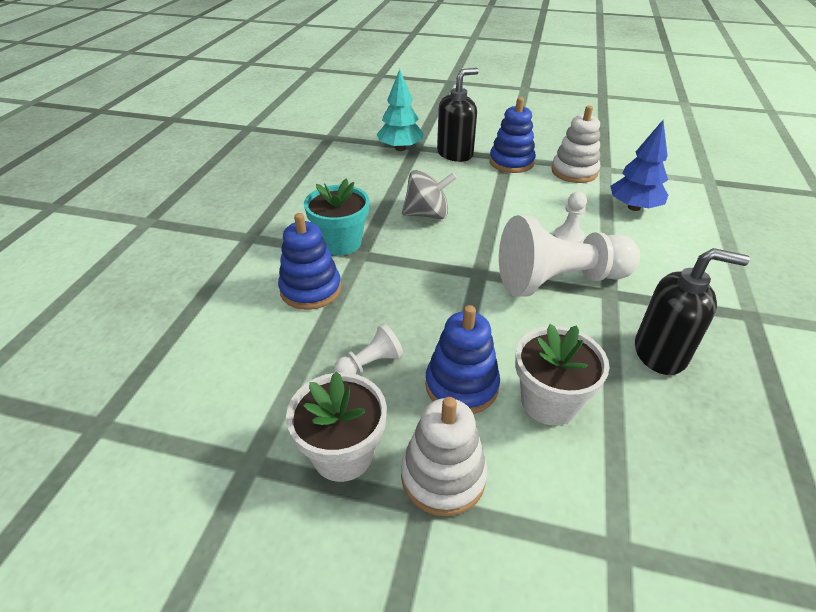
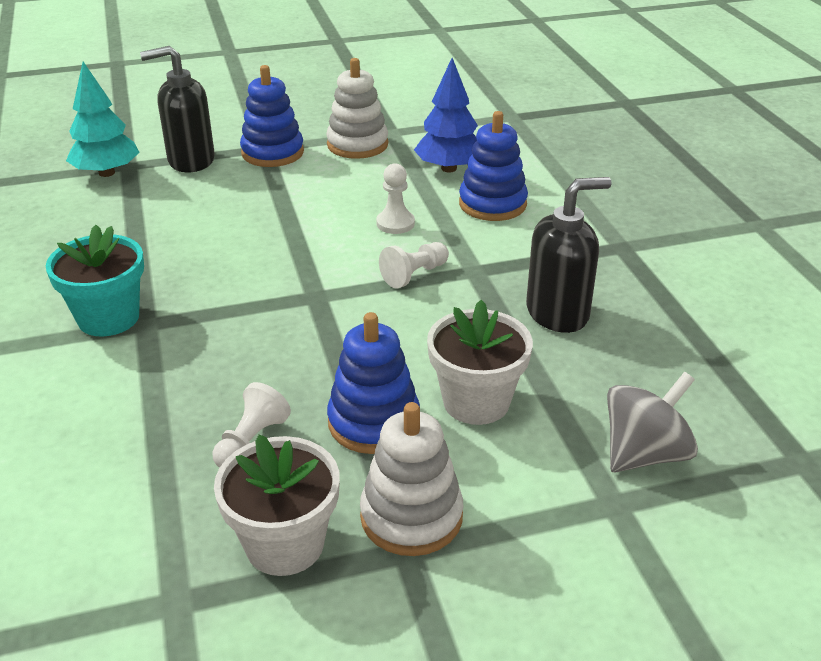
camera: 30 degrees left, 5 degrees down
(311, 289) = (108, 387): blue stacking toy -> blue stacking toy (492, 204)
(427, 214) = (204, 247): grey spinning top -> grey spinning top (644, 454)
(455, 154) = (190, 161): black soap dispenser -> black soap dispenser turned 120 degrees counterclockwise
(560, 281) = (414, 275): white pawn -> white pawn, size x0.43

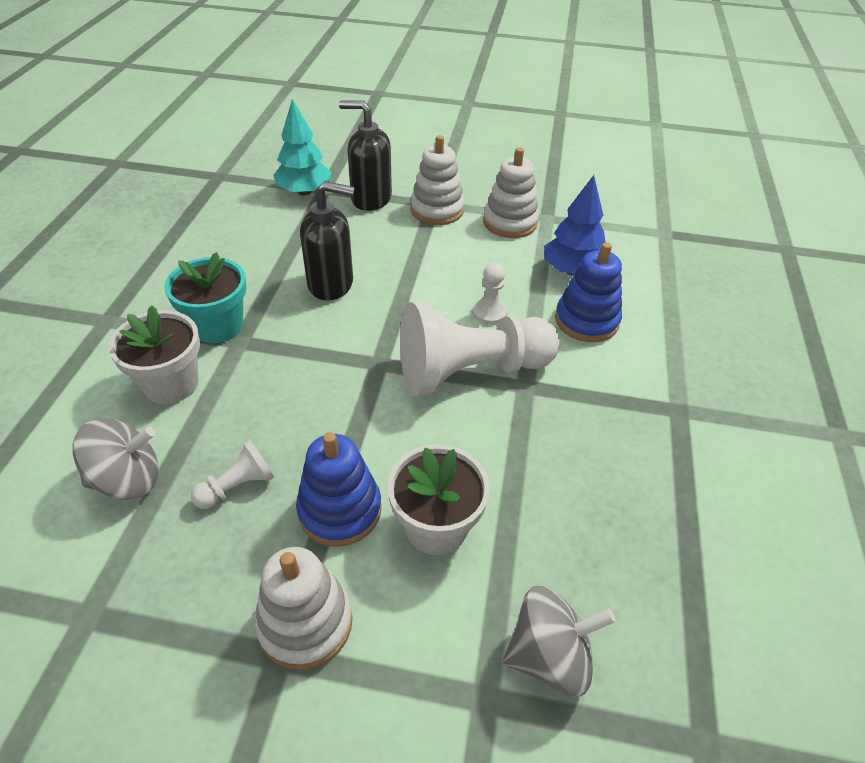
camera: 25 degrees right, 10 degrees up
(121, 478) = (128, 479): none -> grey spinning top
(272, 153) = (437, 210): blue stacking toy -> white stacking toy
(284, 544) = (194, 600): white flower pot -> white flower pot (171, 384)
(414, 275) = (471, 371): white pawn -> white pawn, size x2.32
(558, 313) = (570, 461): black soap dispenser -> black soap dispenser (331, 284)

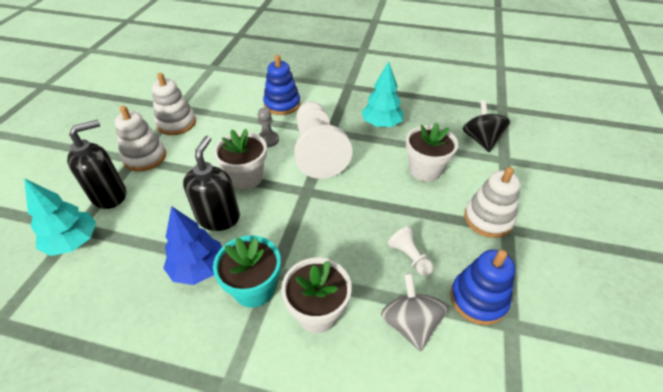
camera: 85 degrees left, 0 degrees up
(340, 510) = (420, 207): blue stacking toy -> blue stacking toy (478, 299)
(370, 199) = (109, 195): black soap dispenser -> black soap dispenser turned 150 degrees counterclockwise
(405, 299) = (246, 177): none -> white flower pot
(489, 313) = (268, 140): white pawn -> grey pawn
(549, 655) = (481, 140): grey spinning top -> black spinning top
(564, 461) = (381, 124): none -> turquoise tree
(571, 270) = (236, 104): blue tree -> blue tree (198, 268)

